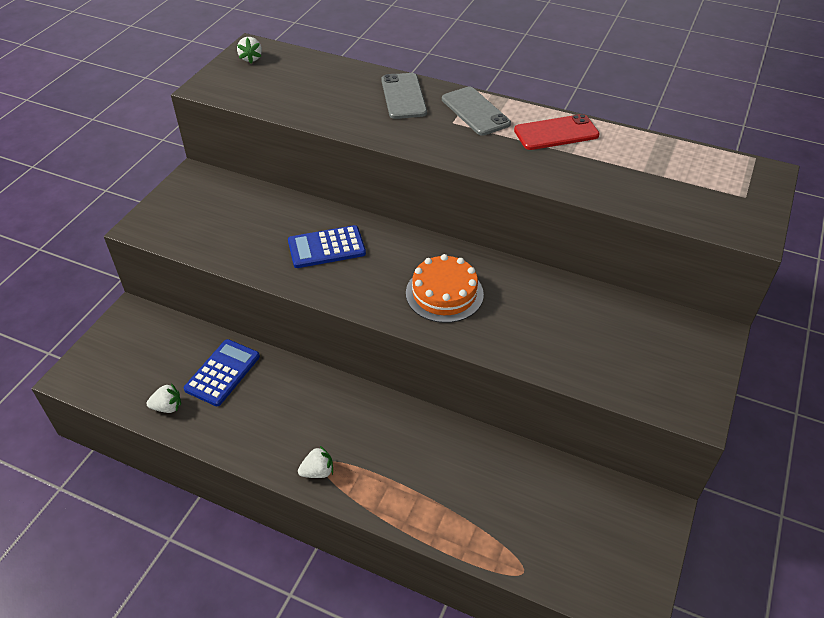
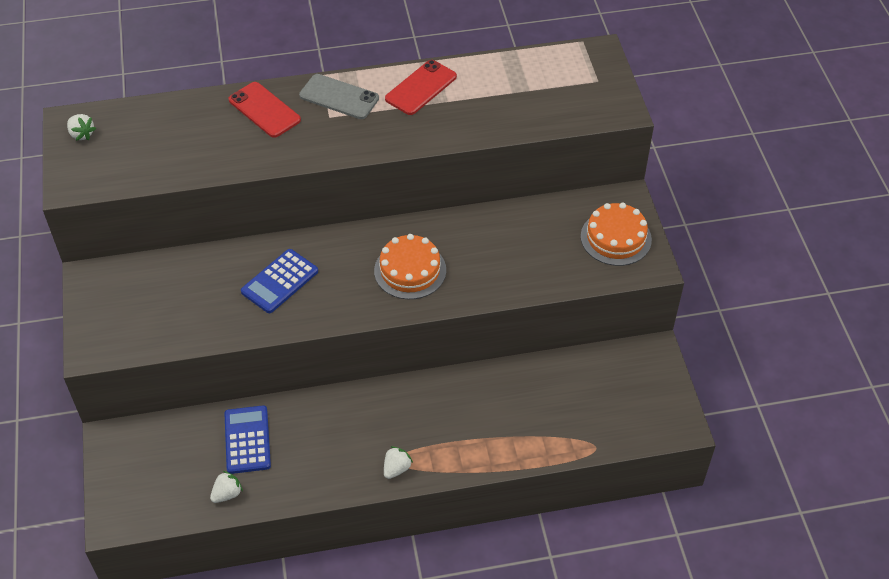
camera: 35 degrees left, 5 degrees up
(403, 96) = (264, 110): grey phone -> red phone
(676, 365) = (616, 238): none -> orange cake

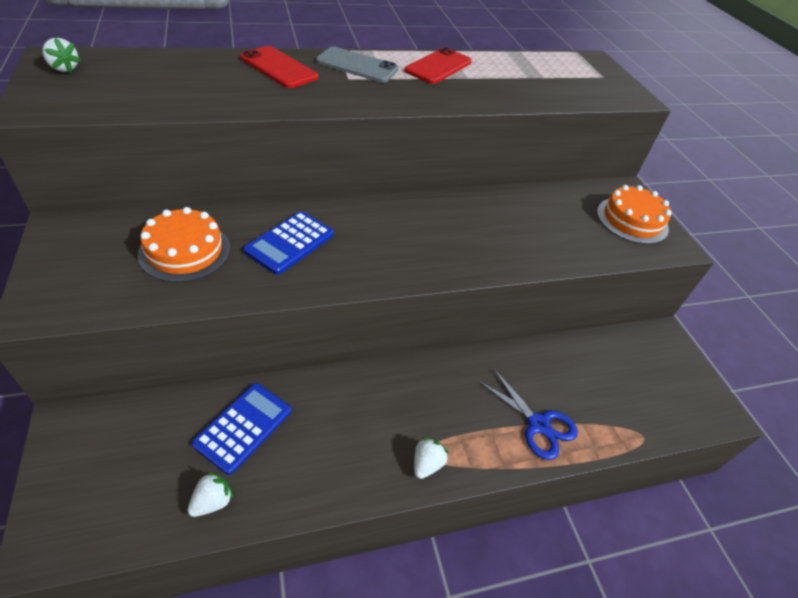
camera: 10 degrees left, 5 degrees down
(247, 440) = (243, 427): blue calculator -> blue calculator turned 45 degrees clockwise
(410, 270) = (434, 238): orange cake -> orange cake (185, 251)
(500, 437) = (538, 424): none -> blue scissors

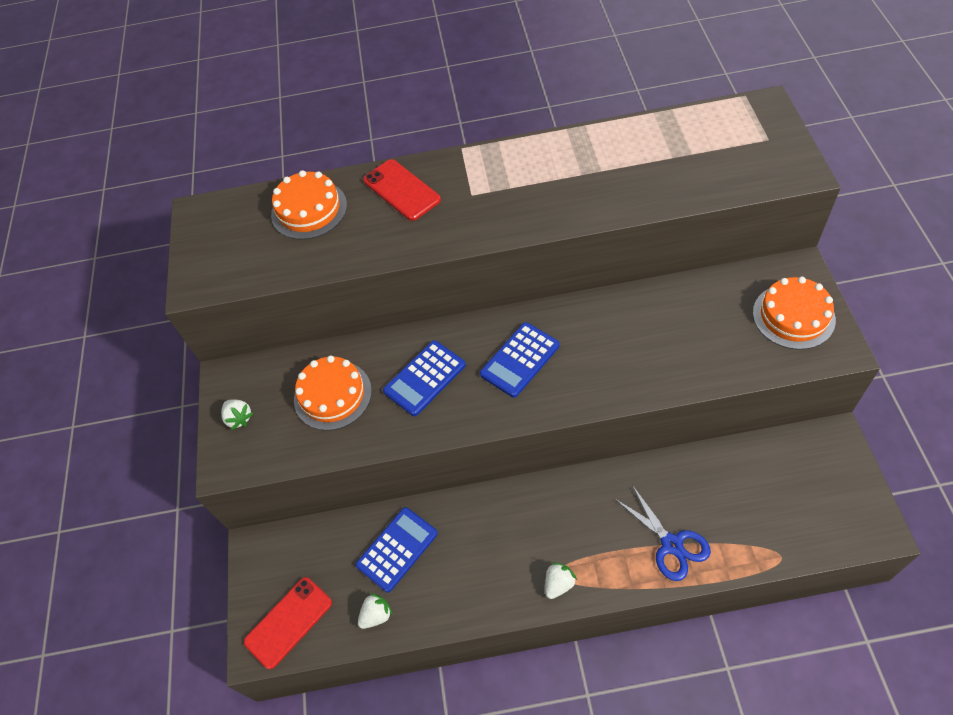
camera: 20 degrees right, 10 degrees up
(64, 68) = (210, 226): white strawberry -> white strawberry (239, 418)
(179, 69) = (309, 210): none -> orange cake
(357, 65) = (481, 172): grey phone -> none
(389, 234) = (520, 360): none -> blue calculator
(438, 66) = (570, 157): red phone -> red phone (288, 622)

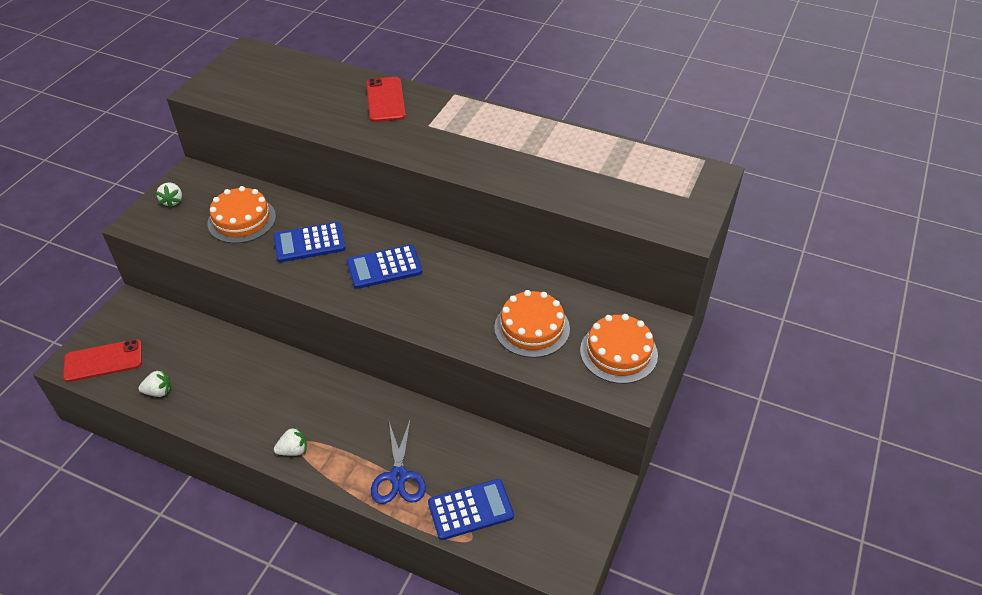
camera: 25 degrees right, 10 degrees down
(309, 210) = (314, 82): orange cake -> orange cake (532, 328)
(397, 549) = (212, 360): blue calculator -> blue calculator (470, 509)

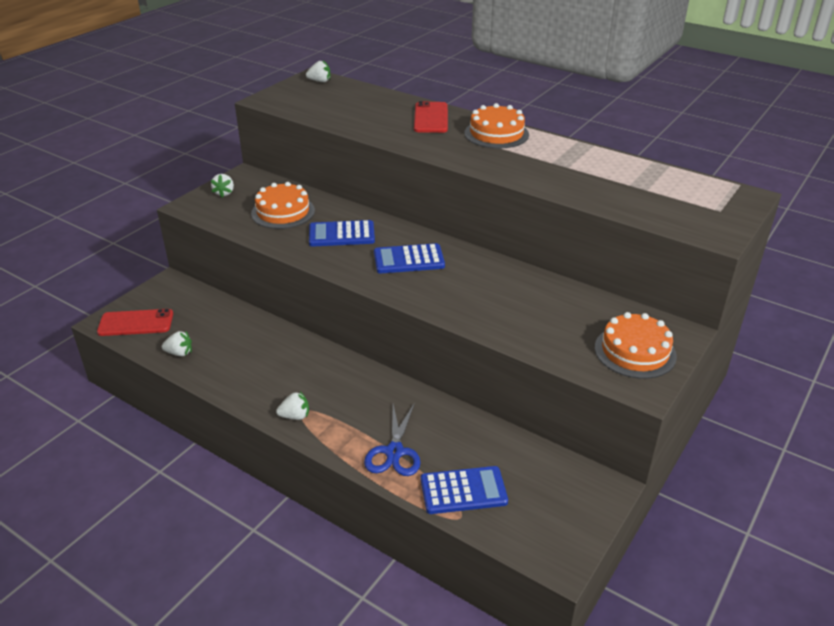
camera: 10 degrees right, 10 degrees down
(256, 57) = (320, 81): none -> white strawberry
(532, 328) = (547, 322): orange cake -> orange cake (496, 134)

